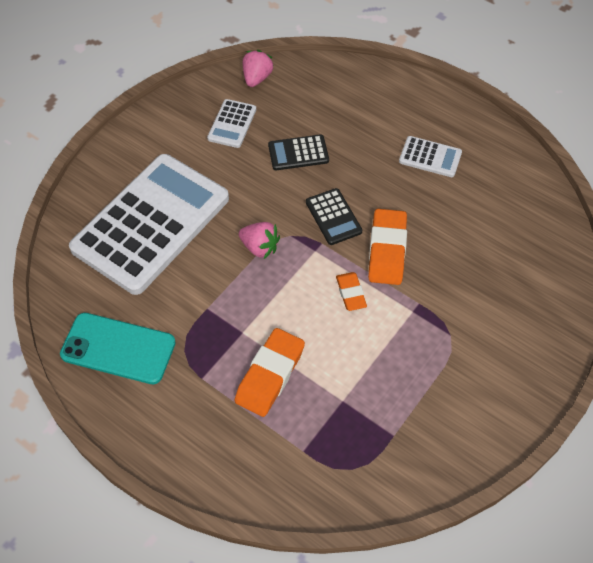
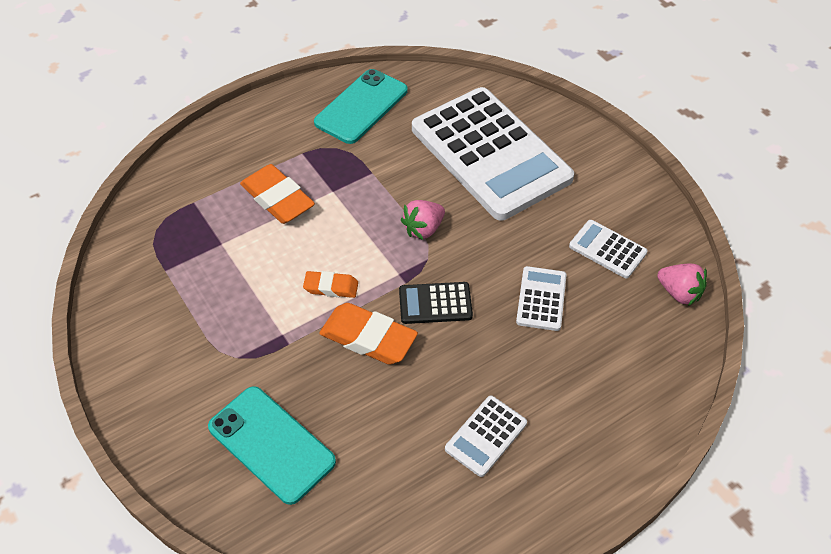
camera: 110 degrees right, 5 degrees down
(298, 153) = (541, 299): black calculator -> white calculator
(508, 280) = (271, 444): none -> turquoise phone

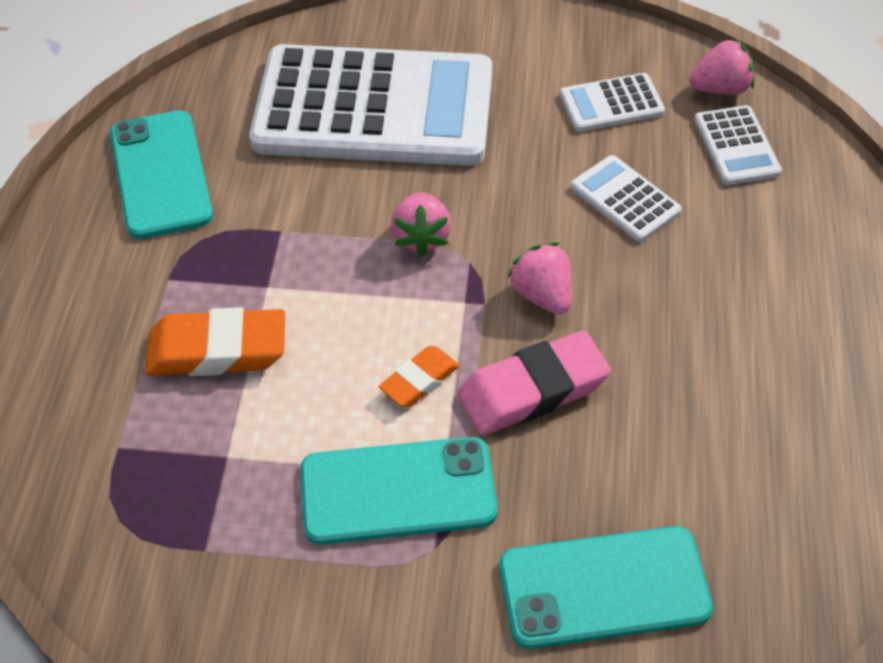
camera: 50 degrees left, 0 degrees up
(257, 321) = (398, 491): none -> turquoise phone
(368, 338) = (533, 390): orange eraser -> pink eraser
(435, 303) = (542, 295): black calculator -> pink strawberry
(486, 436) = (766, 365): white calculator -> white calculator (736, 146)

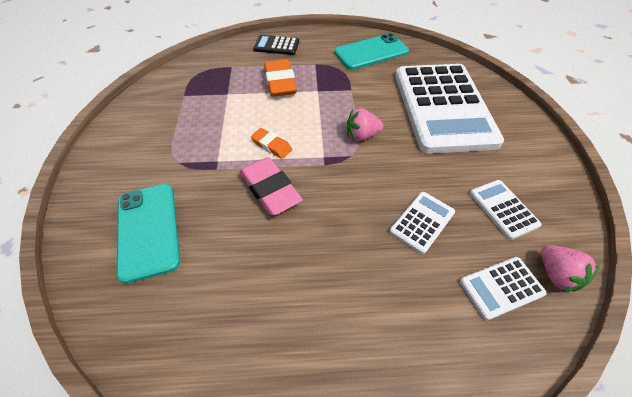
camera: 80 degrees right, 0 degrees up
(63, 346) = (276, 46): none -> black calculator
(398, 491) = (209, 146): turquoise phone -> none
(542, 295) = (335, 188): pink strawberry -> none

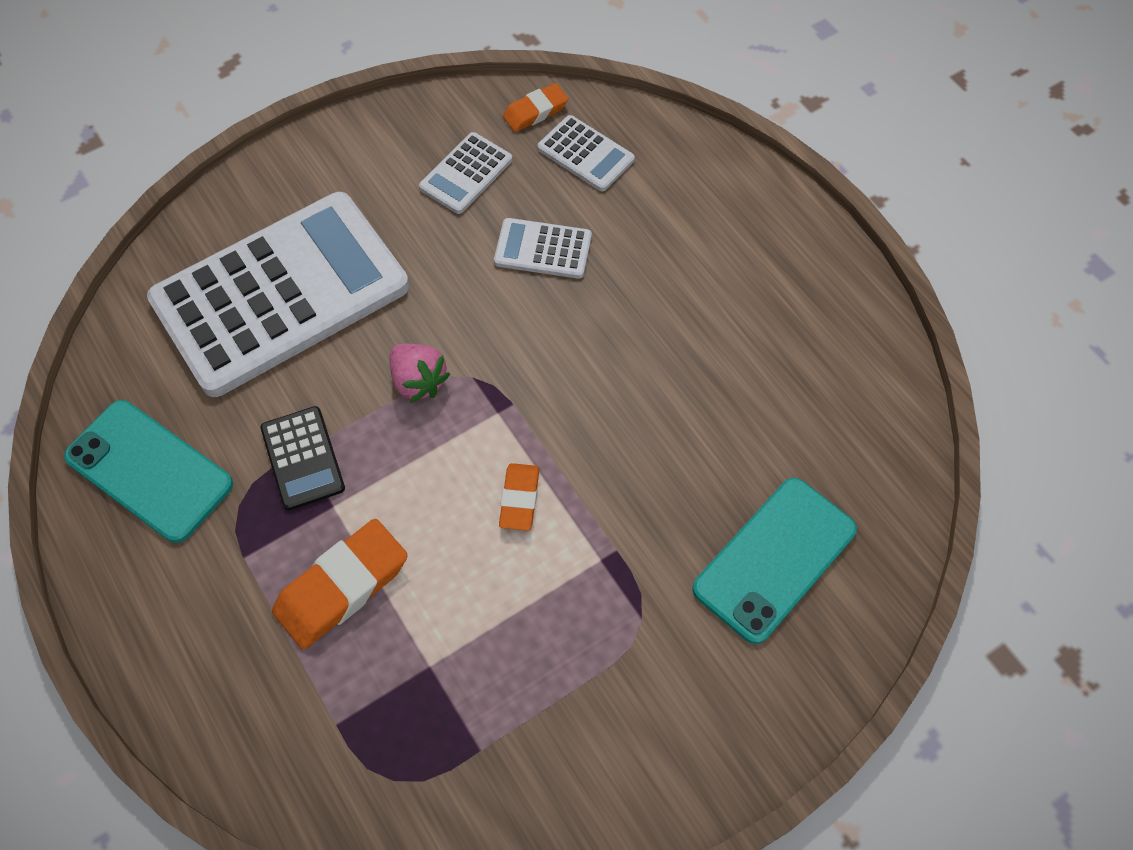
camera: 120 degrees left, 10 degrees up
(270, 190) = (606, 448): pink eraser -> none
(276, 46) = (208, 678): black calculator -> black calculator (303, 458)
(556, 275) = (535, 112): pink strawberry -> orange eraser

